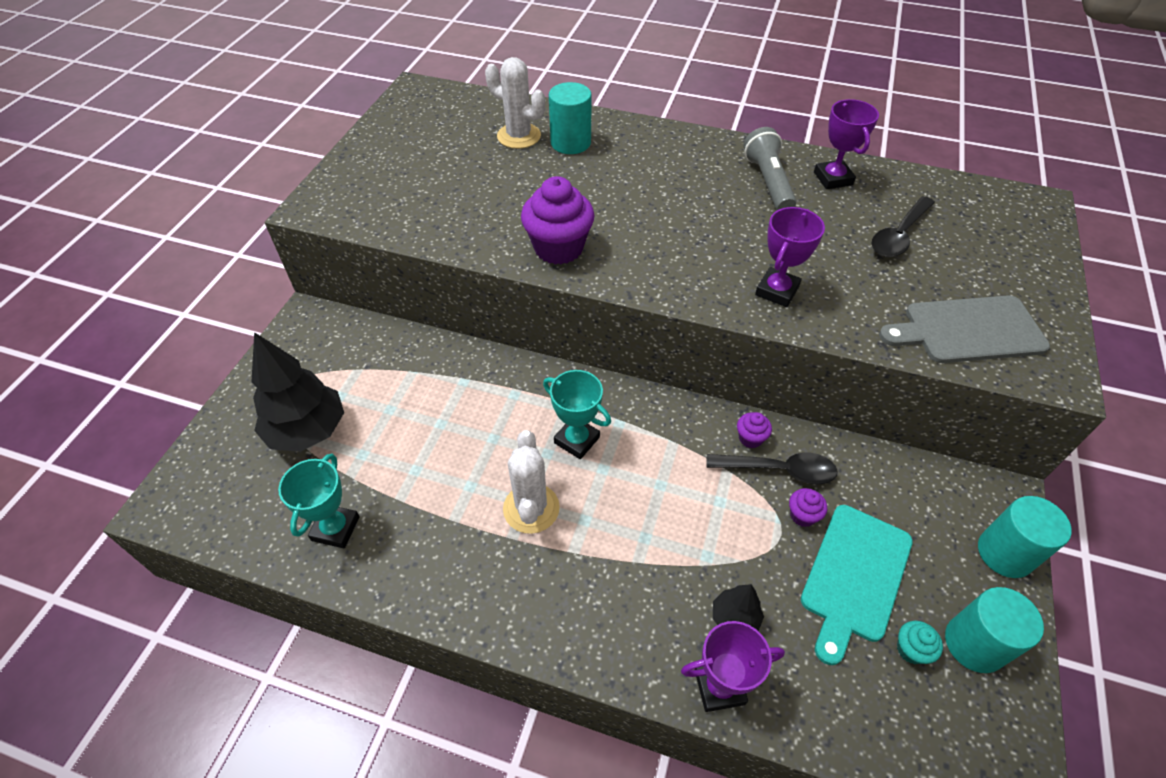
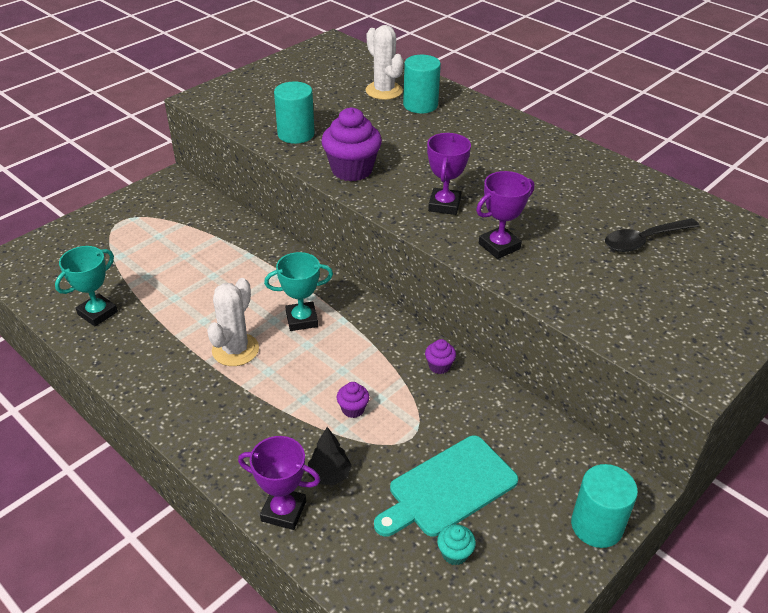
camera: 25 degrees right, 10 degrees down
(308, 431) = (122, 250): black tree -> none
(577, 440) = (302, 319): turquoise trophy -> turquoise trophy turned 75 degrees counterclockwise
(768, 182) = (561, 173): grey flashlight -> none
(779, 470) = (445, 395): black spoon -> none
(802, 515) = (439, 432): purple cupcake -> purple cupcake (353, 409)
(833, 178) = (622, 185): purple trophy -> purple trophy (444, 205)
(968, 330) = (642, 322): grey cutting board -> none
(974, 644) = (513, 573): turquoise cylinder -> turquoise cylinder (296, 134)

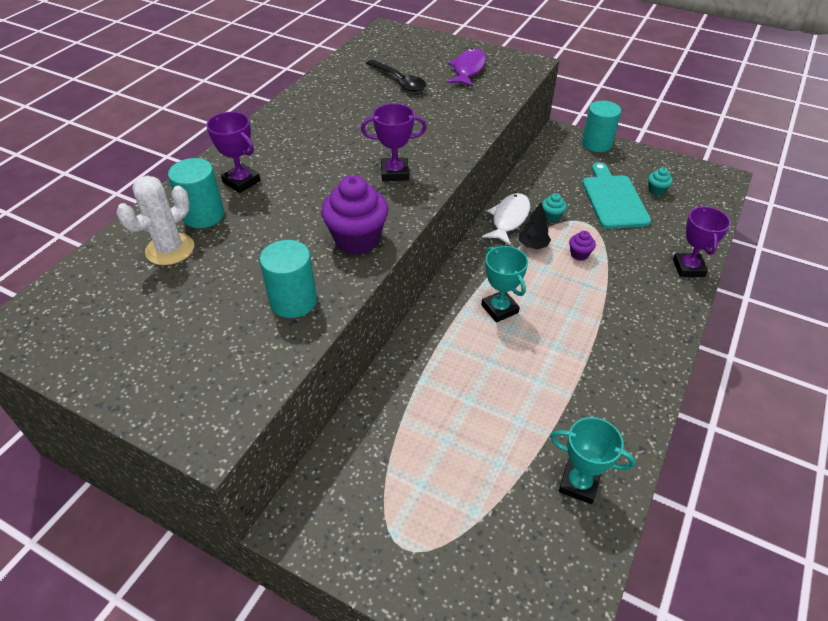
camera: 105 degrees left, 5 degrees up
(235, 350) = (562, 343): white cactus -> none
(329, 475) = (644, 253): black tree -> black tree (533, 246)
(431, 407) = (552, 216): none -> turquoise cupcake
(439, 366) = (509, 219): purple cupcake -> white fish
(448, 488) = (613, 199): turquoise cutting board -> turquoise cutting board turned 135 degrees counterclockwise
(499, 246) = (440, 139): purple trophy -> purple trophy (241, 182)
(675, 307) = (468, 69): none -> purple fish

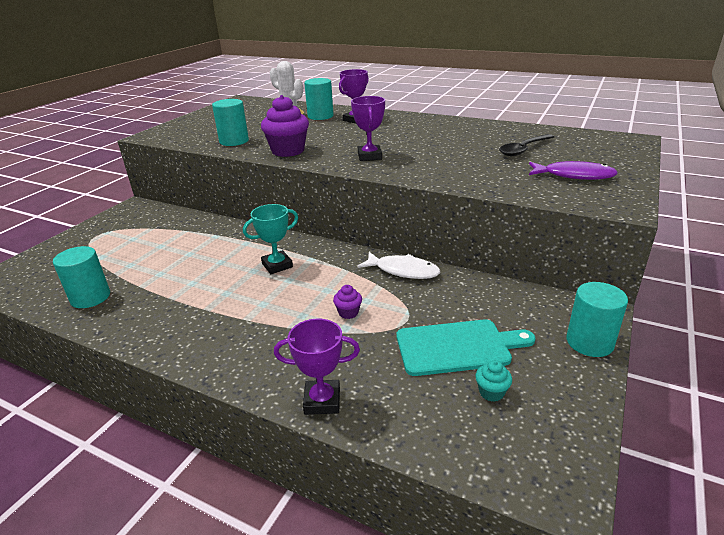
camera: 90 degrees right, 15 degrees down
(533, 246) = (361, 284): black tree -> none
(552, 216) = (412, 297): turquoise cupcake -> none
(579, 484) = (90, 297): turquoise trophy -> turquoise cylinder

